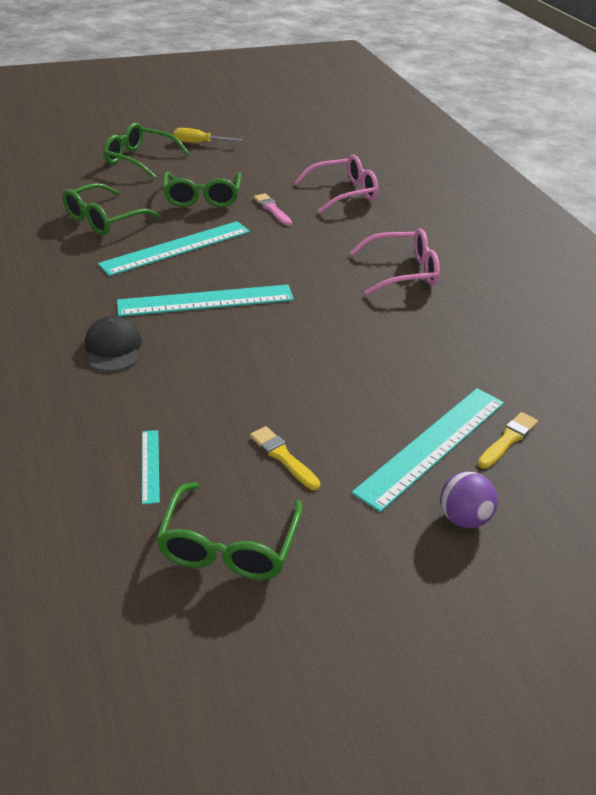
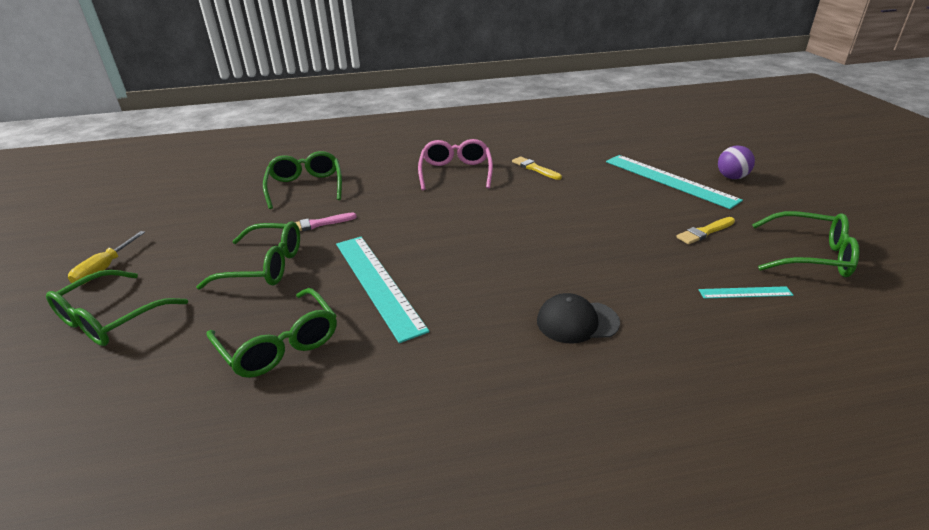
camera: 80 degrees left, 5 degrees down
(205, 300) = (489, 265): turquoise ruler -> none
(344, 193) = (305, 187): pink glasses -> green glasses
(508, 439) = (654, 158): yellow brush -> yellow brush (535, 168)

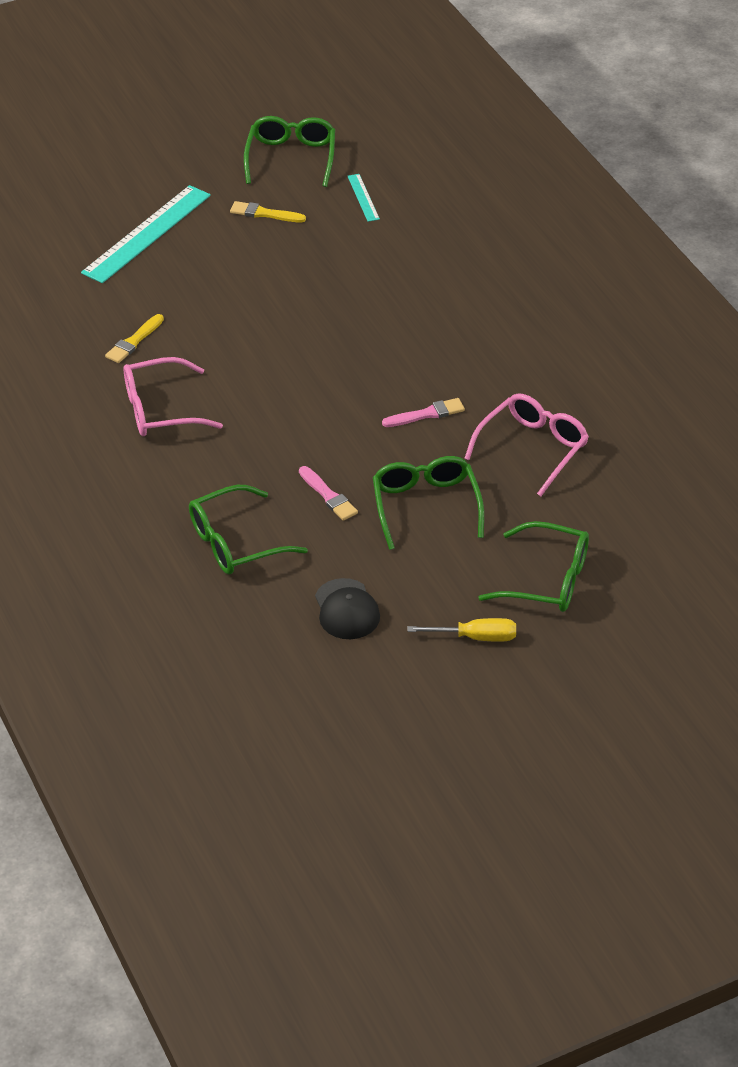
camera: 105 degrees left, 10 degrees up
(280, 344) = (533, 448): green glasses -> pink glasses
(377, 284) = (426, 414): turquoise ruler -> pink brush
(577, 322) = (437, 285): black cap -> black cap (346, 609)
(704, 232) = (264, 214): yellow brush -> yellow brush turned 150 degrees clockwise
(731, 177) = (129, 189): purple ball -> none

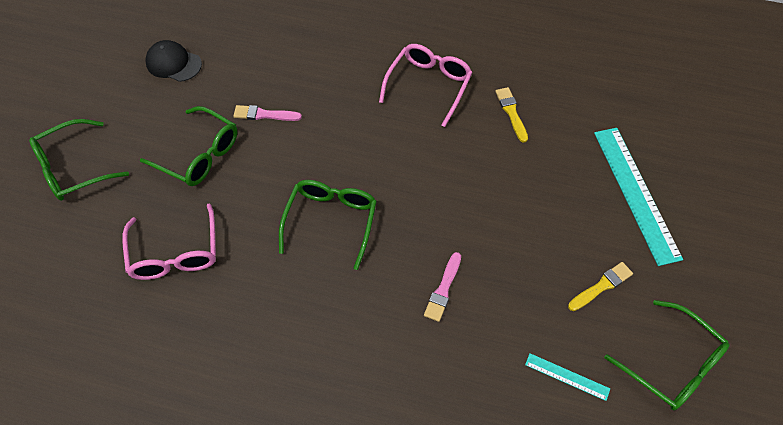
camera: 130 degrees right, 15 degrees up
(235, 542) = (278, 50): green glasses -> green glasses (331, 221)
(426, 414) = (274, 218): pink brush -> pink brush (443, 289)
(476, 637) = (83, 103): yellow screwdriver -> none

